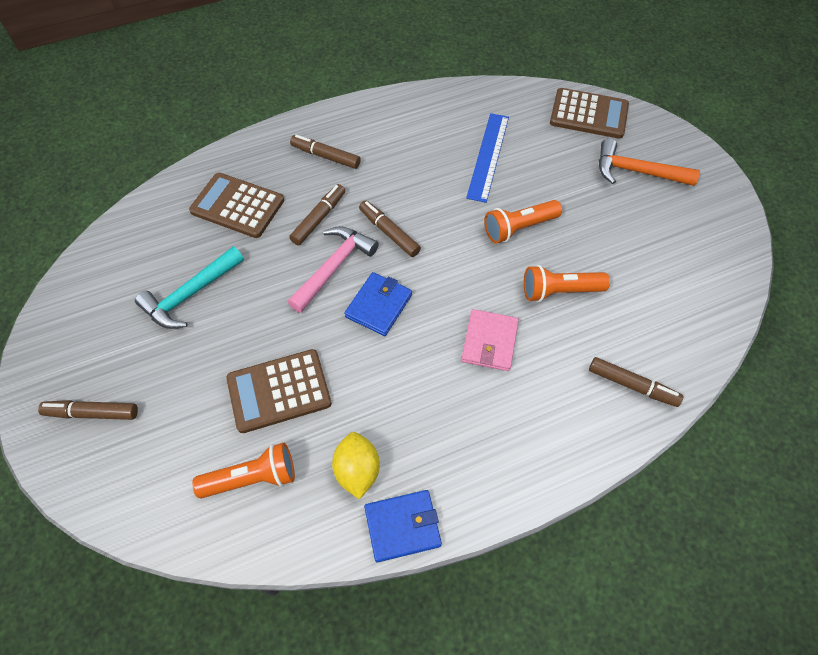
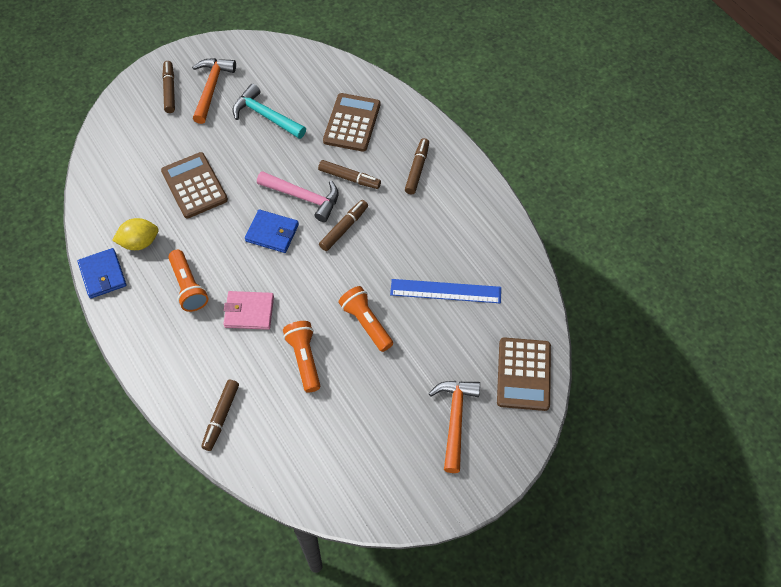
camera: 80 degrees right, 0 degrees up
(114, 356) = (211, 88): none -> orange hammer
(252, 478) = (131, 185): orange flashlight -> orange flashlight (188, 287)

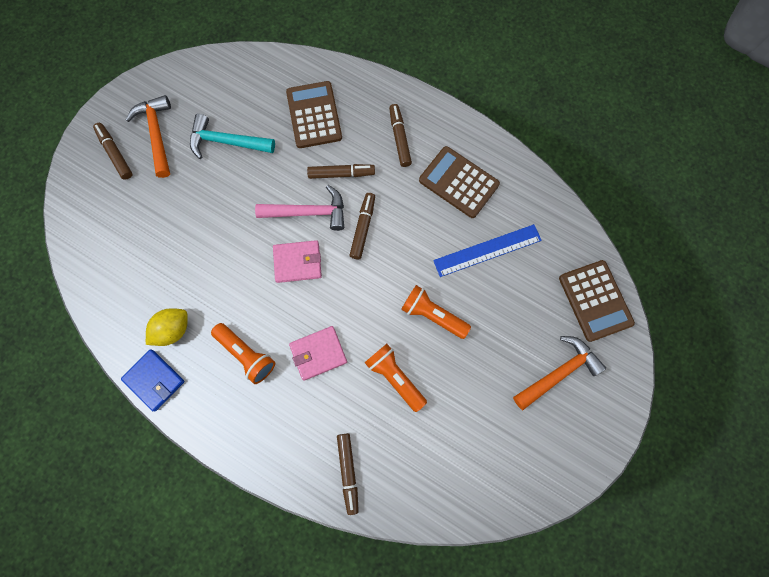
camera: 25 degrees left, 15 degrees up
(194, 186) = (195, 246): brown calculator -> brown calculator (458, 182)
(272, 233) = (297, 262): blue wallet -> pink wallet
(455, 420) = (559, 373): orange hammer -> orange hammer turned 75 degrees clockwise

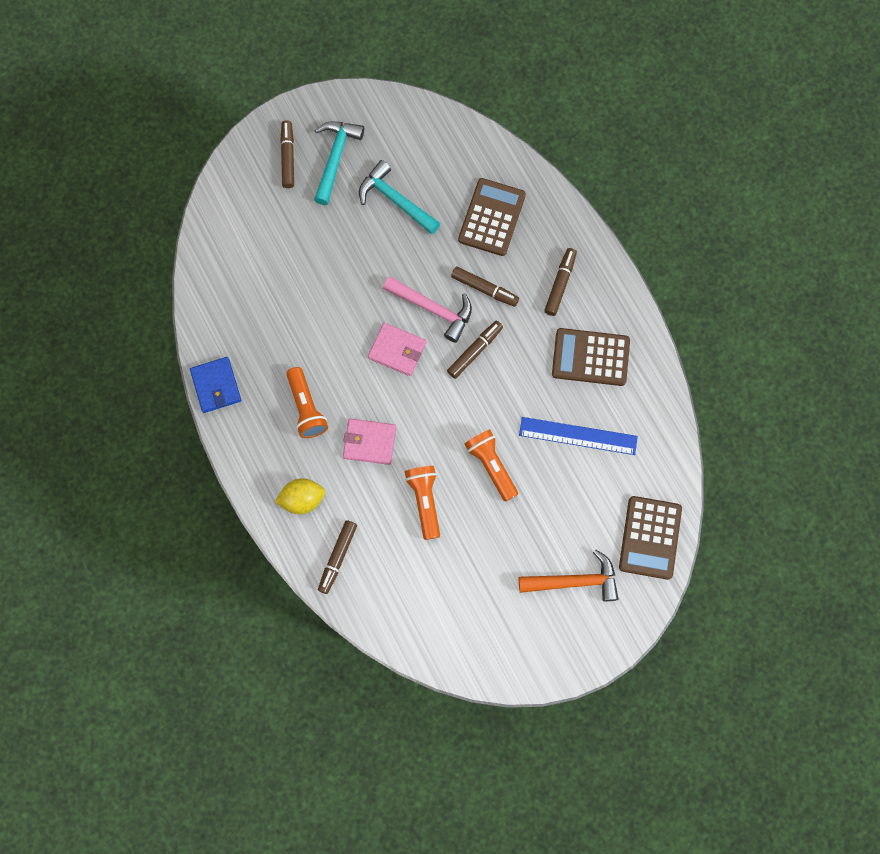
camera: 30 degrees right, 0 degrees up
(157, 134) = (335, 158): orange hammer -> turquoise hammer
(173, 330) = (255, 350): yellow lemon -> yellow lemon (302, 499)
(458, 182) = (590, 357): brown calculator -> brown calculator turned 60 degrees counterclockwise

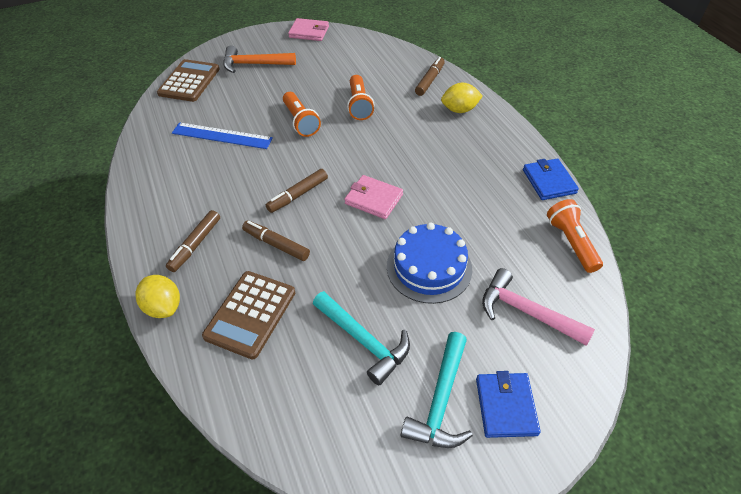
camera: 175 degrees left, 25 degrees down
(288, 157) = (505, 406): brown marker -> blue wallet
(306, 408) = (460, 163): orange flashlight -> orange flashlight (571, 242)
(342, 272) = (429, 267): none -> blue cake
(369, 442) = (403, 139): pink wallet -> pink wallet (309, 32)
(433, 309) = (333, 230): pink hammer -> pink hammer (526, 312)
(567, 219) = (164, 307): none -> yellow lemon
(590, 357) = (189, 185): brown calculator -> none

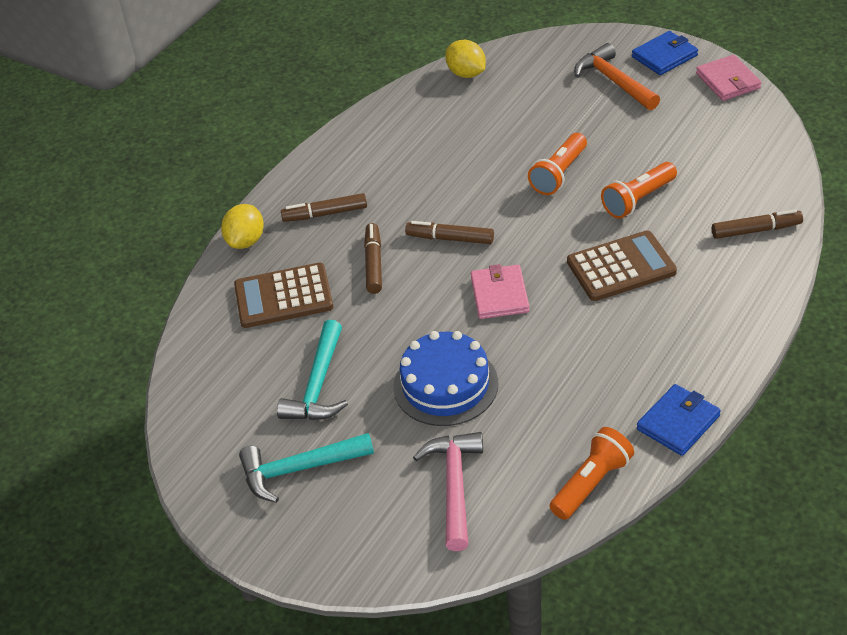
camera: 60 degrees right, 5 degrees down
(189, 81) = (531, 58): brown calculator -> brown calculator (621, 267)
(222, 136) = (476, 135): blue ruler -> none
(459, 110) = (727, 284): yellow lemon -> yellow lemon (466, 74)
(505, 406) = (329, 518): blue wallet -> blue wallet (664, 56)

